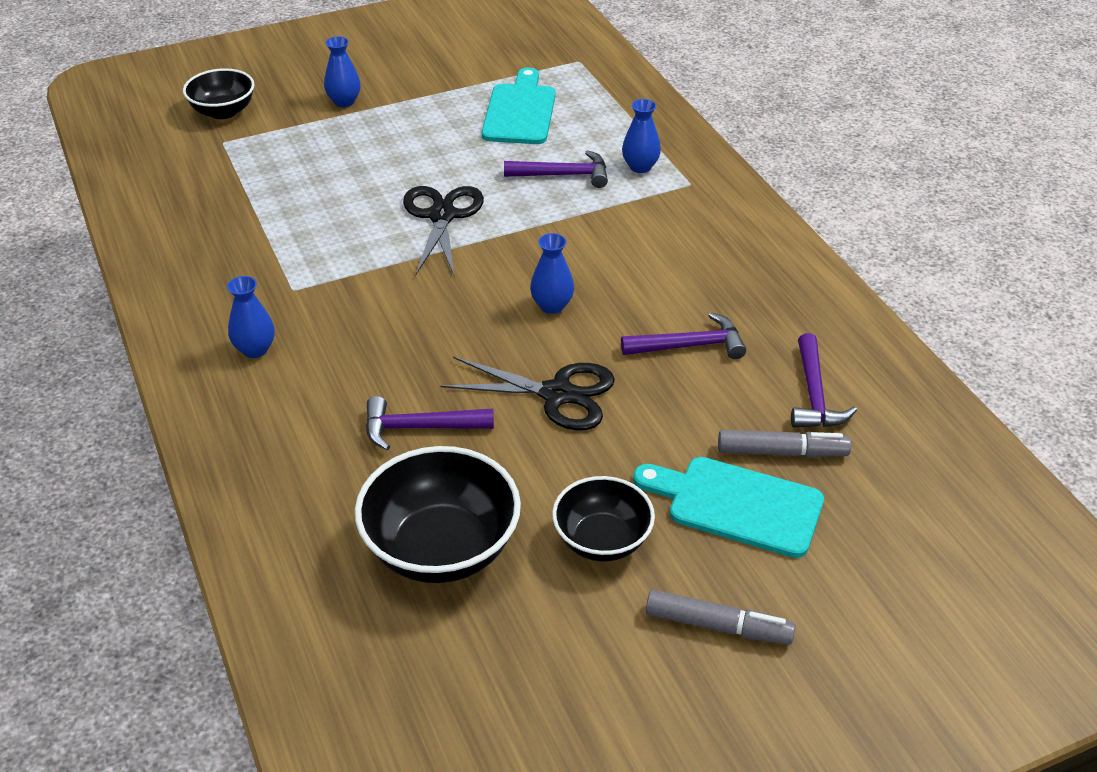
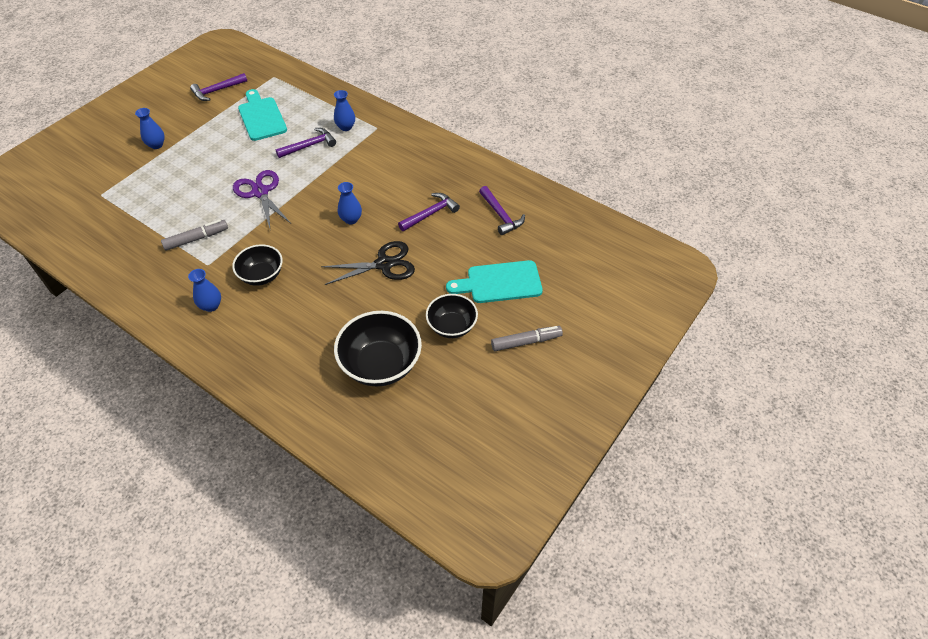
camera: 30 degrees left, 10 degrees up
(223, 111) = (86, 176): black bowl -> black bowl (262, 275)
(419, 428) = (328, 310): purple hammer -> purple hammer (217, 91)
(442, 216) = (260, 192): black scissors -> purple scissors
(782, 452) = (503, 249): grey marker -> grey marker (196, 239)

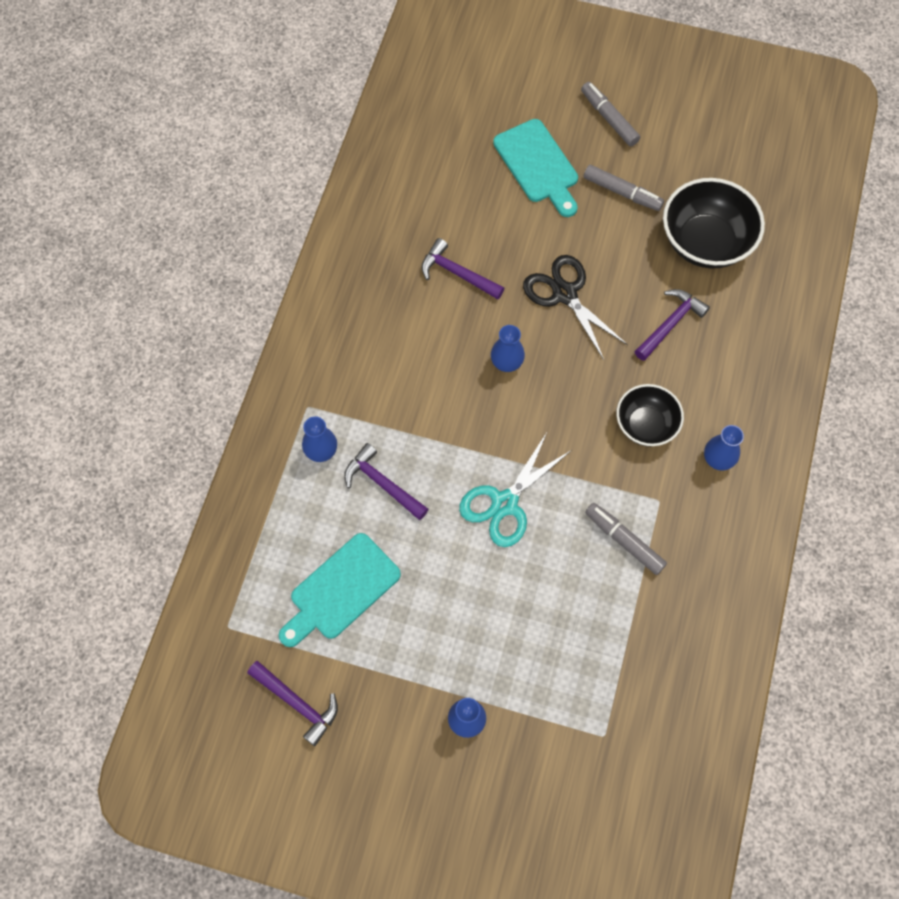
camera: 110 degrees left, 15 degrees up
(260, 192) = (504, 503): purple scissors -> turquoise scissors
(452, 326) = (622, 192): black bowl -> grey marker
(501, 215) = (427, 195): purple hammer -> purple hammer (670, 324)

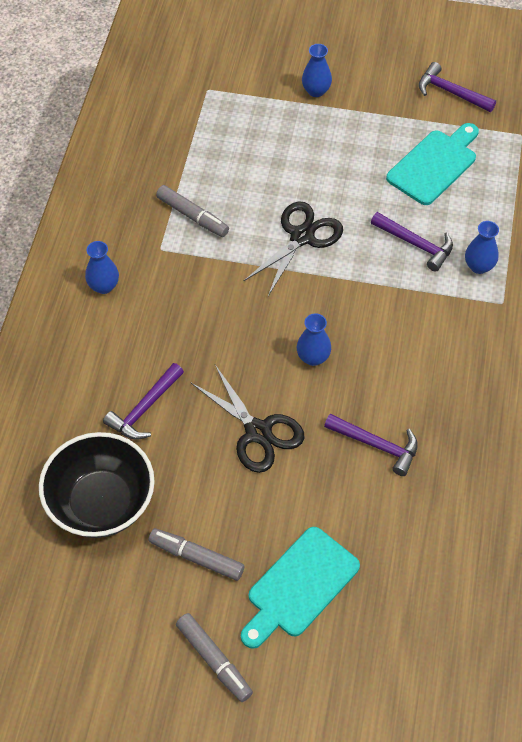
camera: 175 degrees right, 10 degrees down
(504, 503) = (302, 237): turquoise scissors -> black scissors
(538, 165) = (299, 586): turquoise cutting board -> turquoise cutting board turned 105 degrees counterclockwise
(645, 425) = (172, 311): black bowl -> none

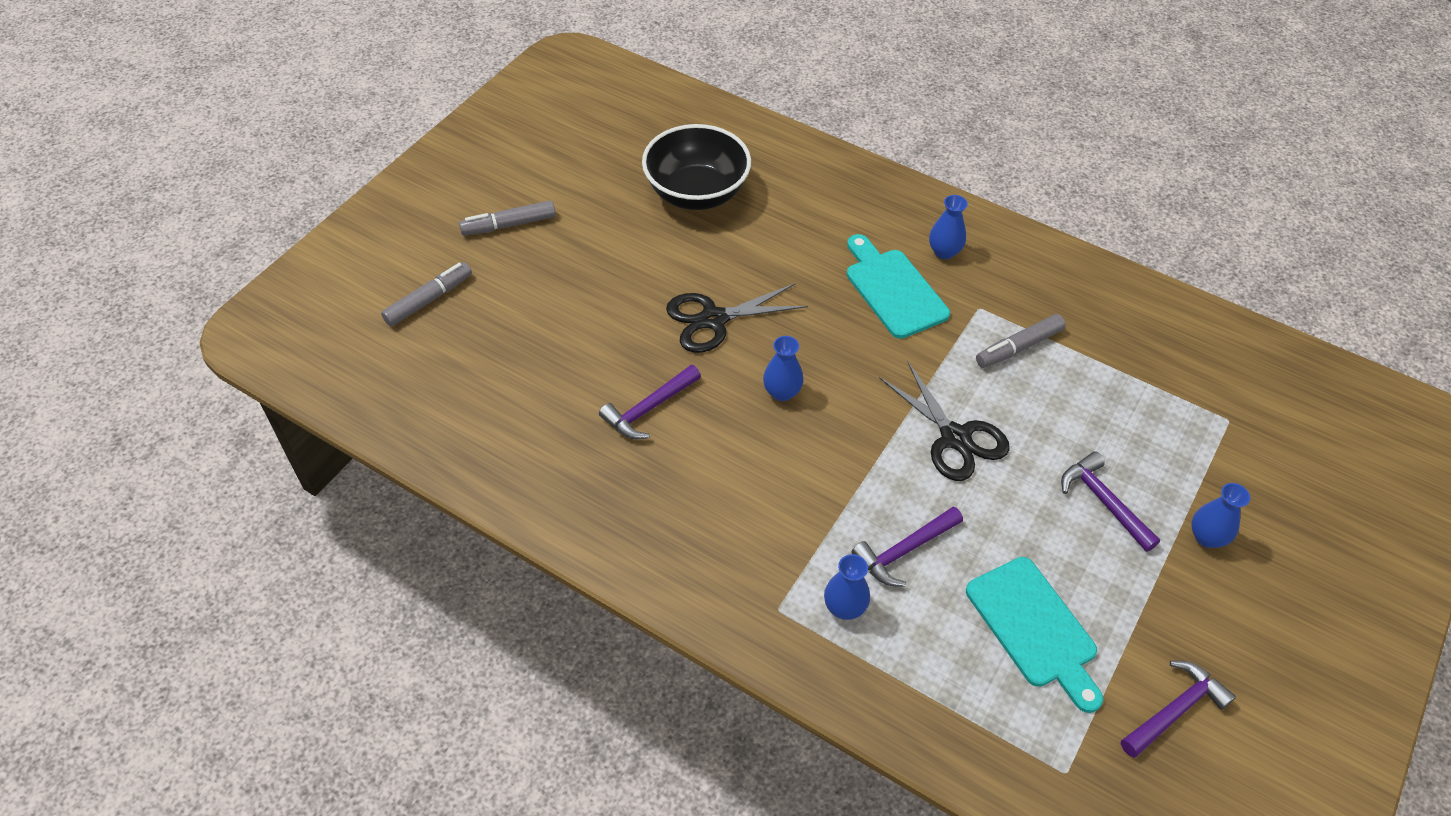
camera: 110 degrees right, 5 degrees down
(144, 409) = (781, 245): purple hammer -> purple hammer (1103, 501)
(196, 557) = (608, 239): grey marker -> grey marker (429, 300)
(299, 586) = (538, 299): turquoise cutting board -> turquoise cutting board (893, 290)

